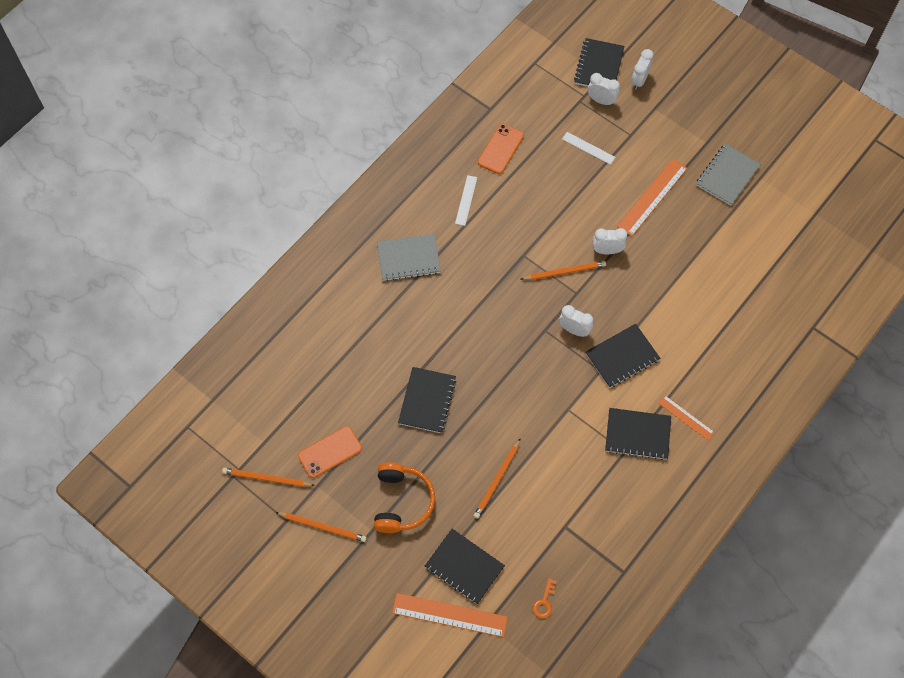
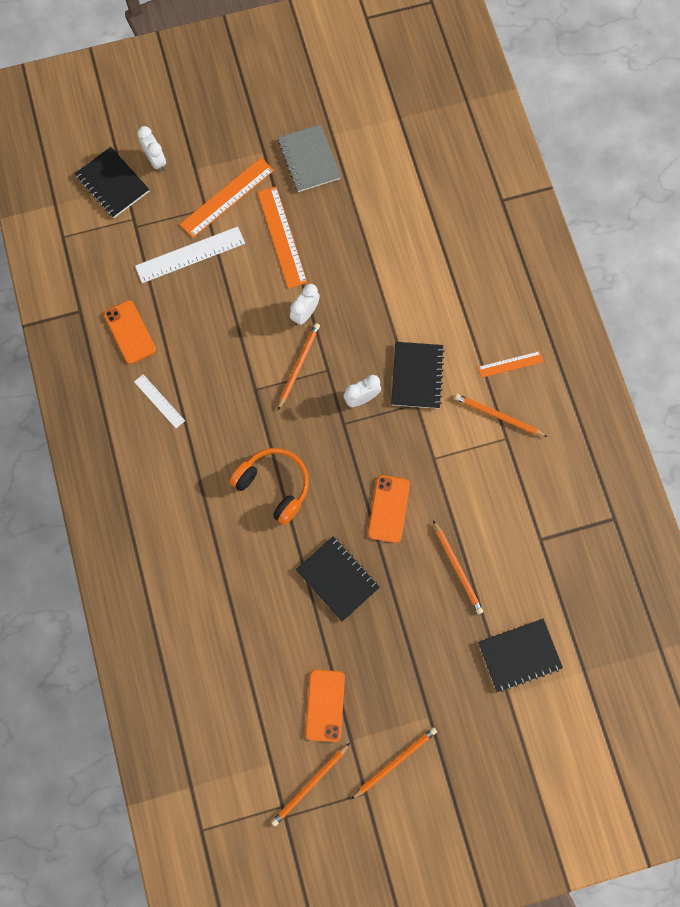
camera: 55 degrees left, 10 degrees up
(402, 502) = (420, 670): orange headphones -> orange headphones (274, 485)
(408, 258) = (180, 496): grey notebook -> none
(449, 614) = (554, 699): orange ruler -> orange ruler (227, 197)
(505, 402) = (388, 509): none -> orange phone
(544, 602) = (596, 606): orange key -> none
(588, 148) = (190, 254): white ruler -> white ruler, size x1.74
(601, 101) = (150, 208): white clock -> none
(637, 434) = (498, 416): black notebook -> orange pencil

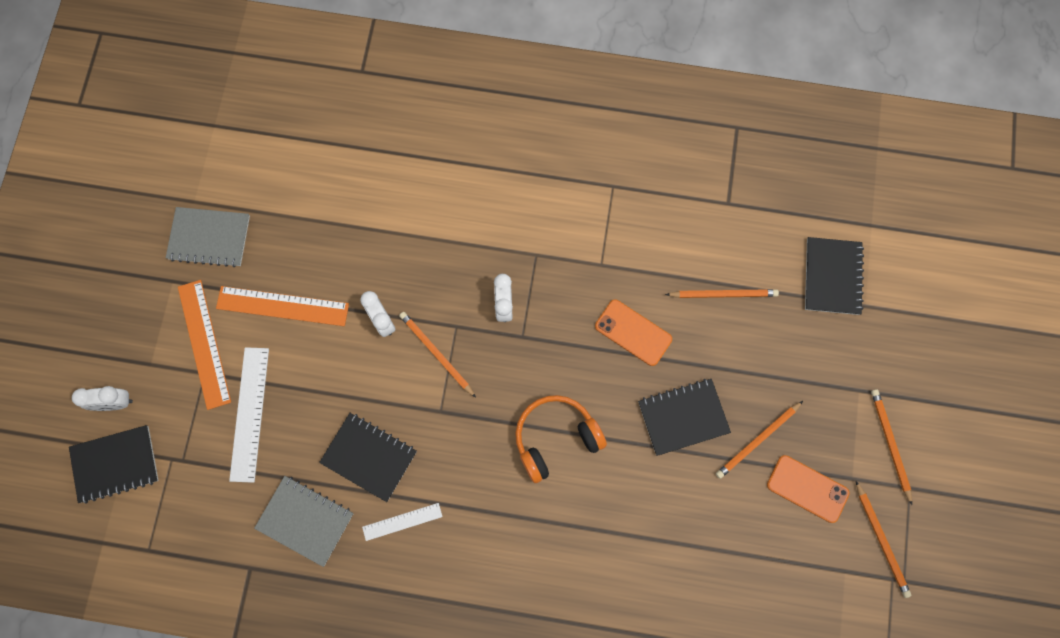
camera: 65 degrees left, 0 degrees up
(130, 332) = (305, 520): orange phone -> grey notebook
(417, 376) = (507, 240): black notebook -> black notebook (369, 457)
(498, 416) = (586, 182): orange pencil -> orange pencil (757, 440)
(510, 364) = (539, 146): orange ruler -> none

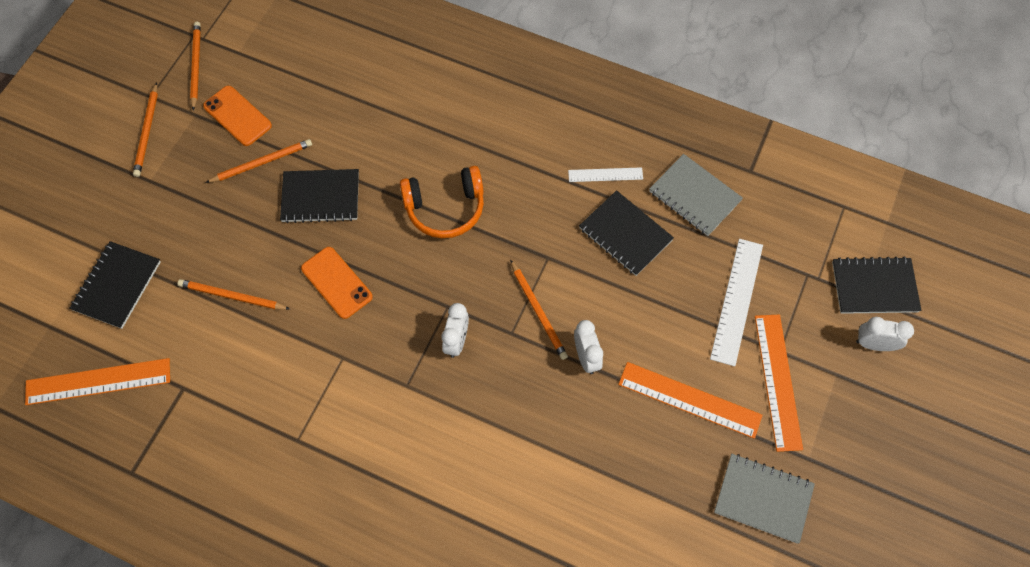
camera: 165 degrees left, 10 degrees down
(803, 190) = (98, 381): none -> orange ruler

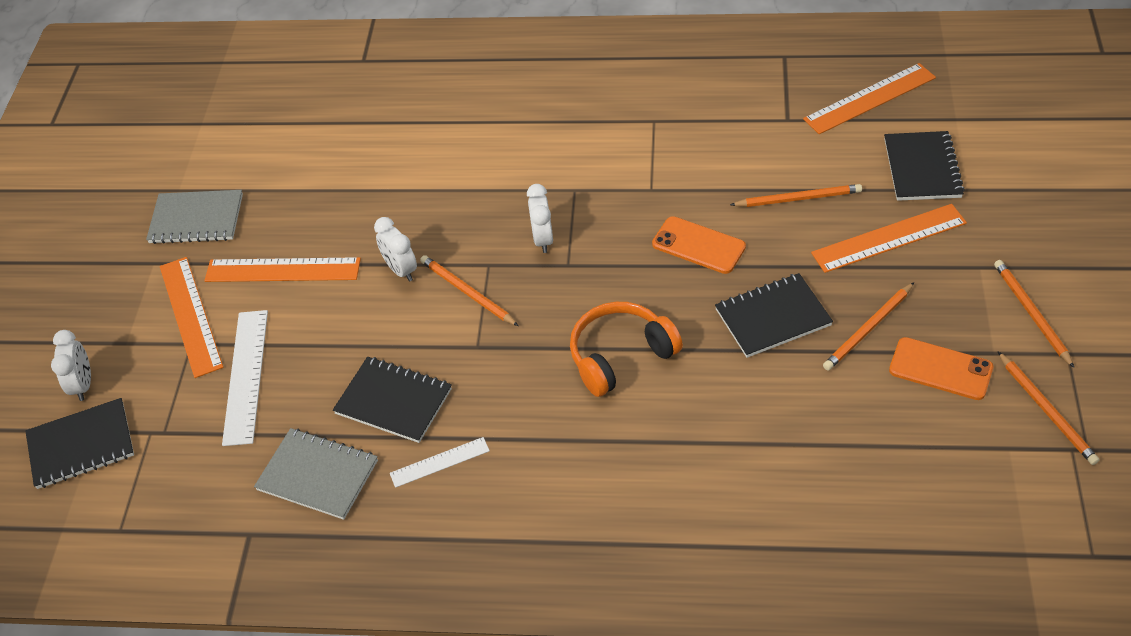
camera: 165 degrees right, 15 degrees down
(192, 231) = (888, 238): none -> orange ruler
(874, 344) = (83, 385): white clock -> white clock turned 90 degrees counterclockwise

